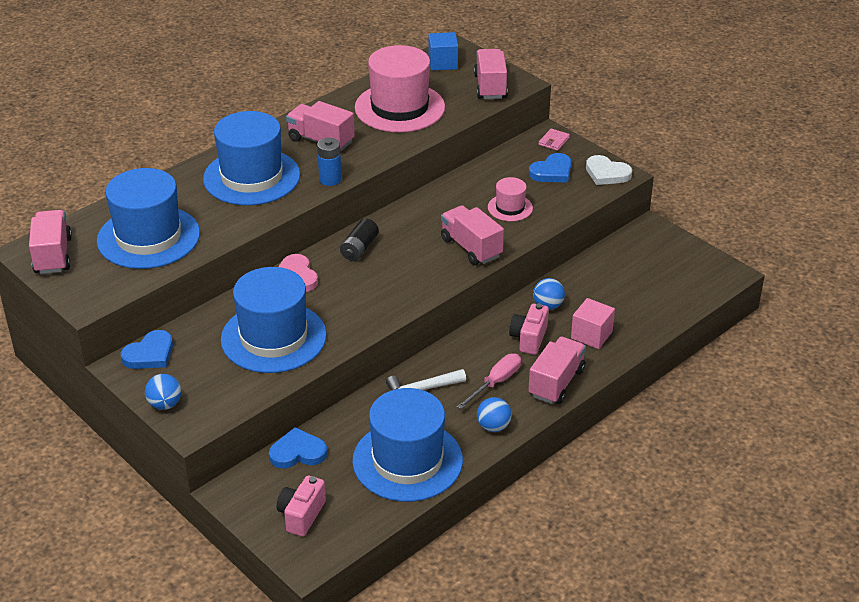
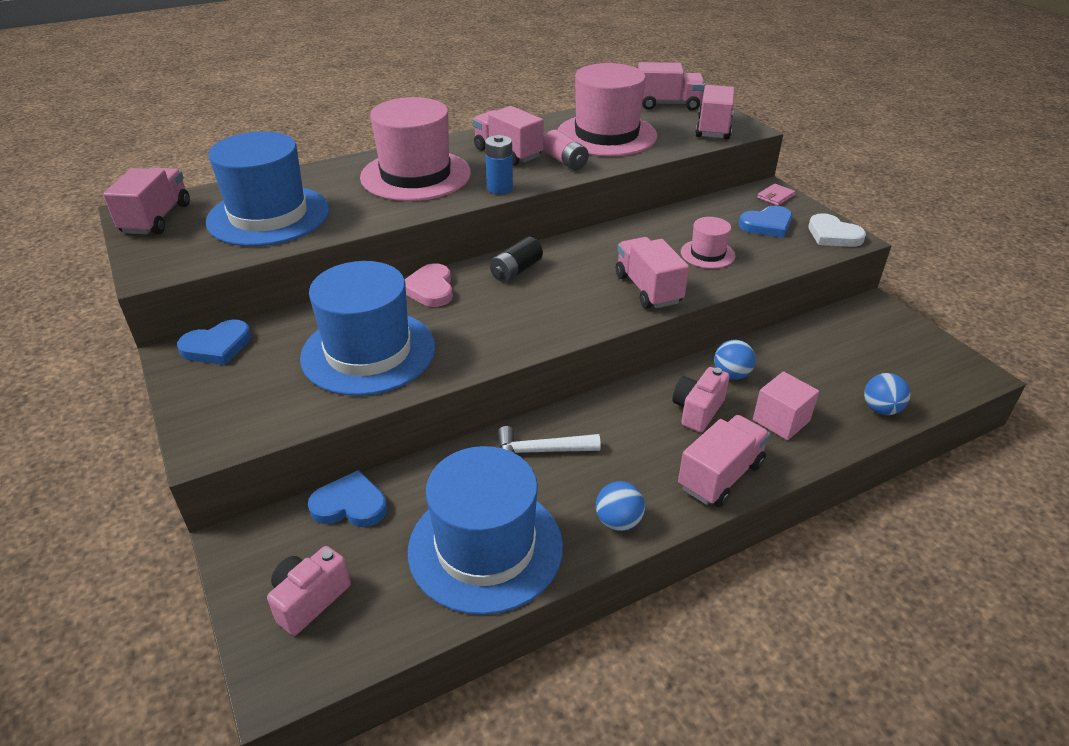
camera: 15 degrees right, 0 degrees up
(165, 404) = (193, 410): blue ball -> blue ball (881, 409)
(251, 177) = (415, 175): blue hat -> pink hat
(374, 142) = (565, 161): none -> pink battery
(443, 63) = (668, 104): blue cube -> pink truck
(495, 383) = (639, 460): pink screwdriver -> none

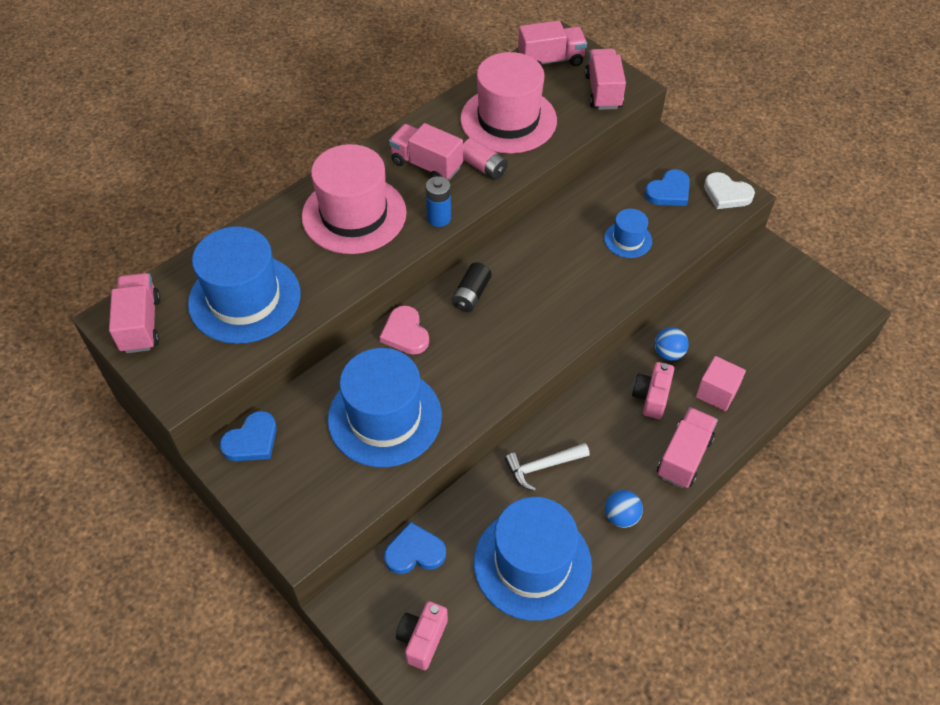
camera: 15 degrees left, 15 degrees up
(648, 289) = (590, 294): pink truck -> none
(707, 254) = (628, 240): pink hat -> blue hat
(775, 196) = (668, 151): pink wallet -> none
(881, 409) = (788, 364): blue ball -> none

